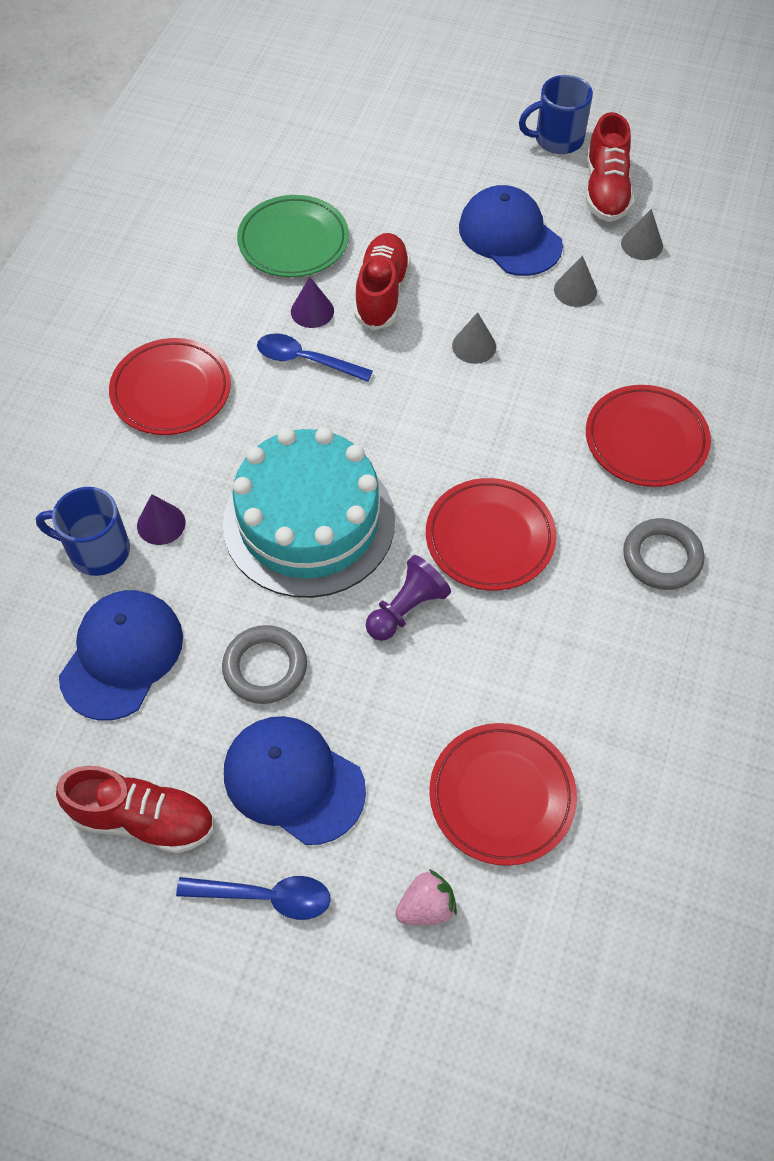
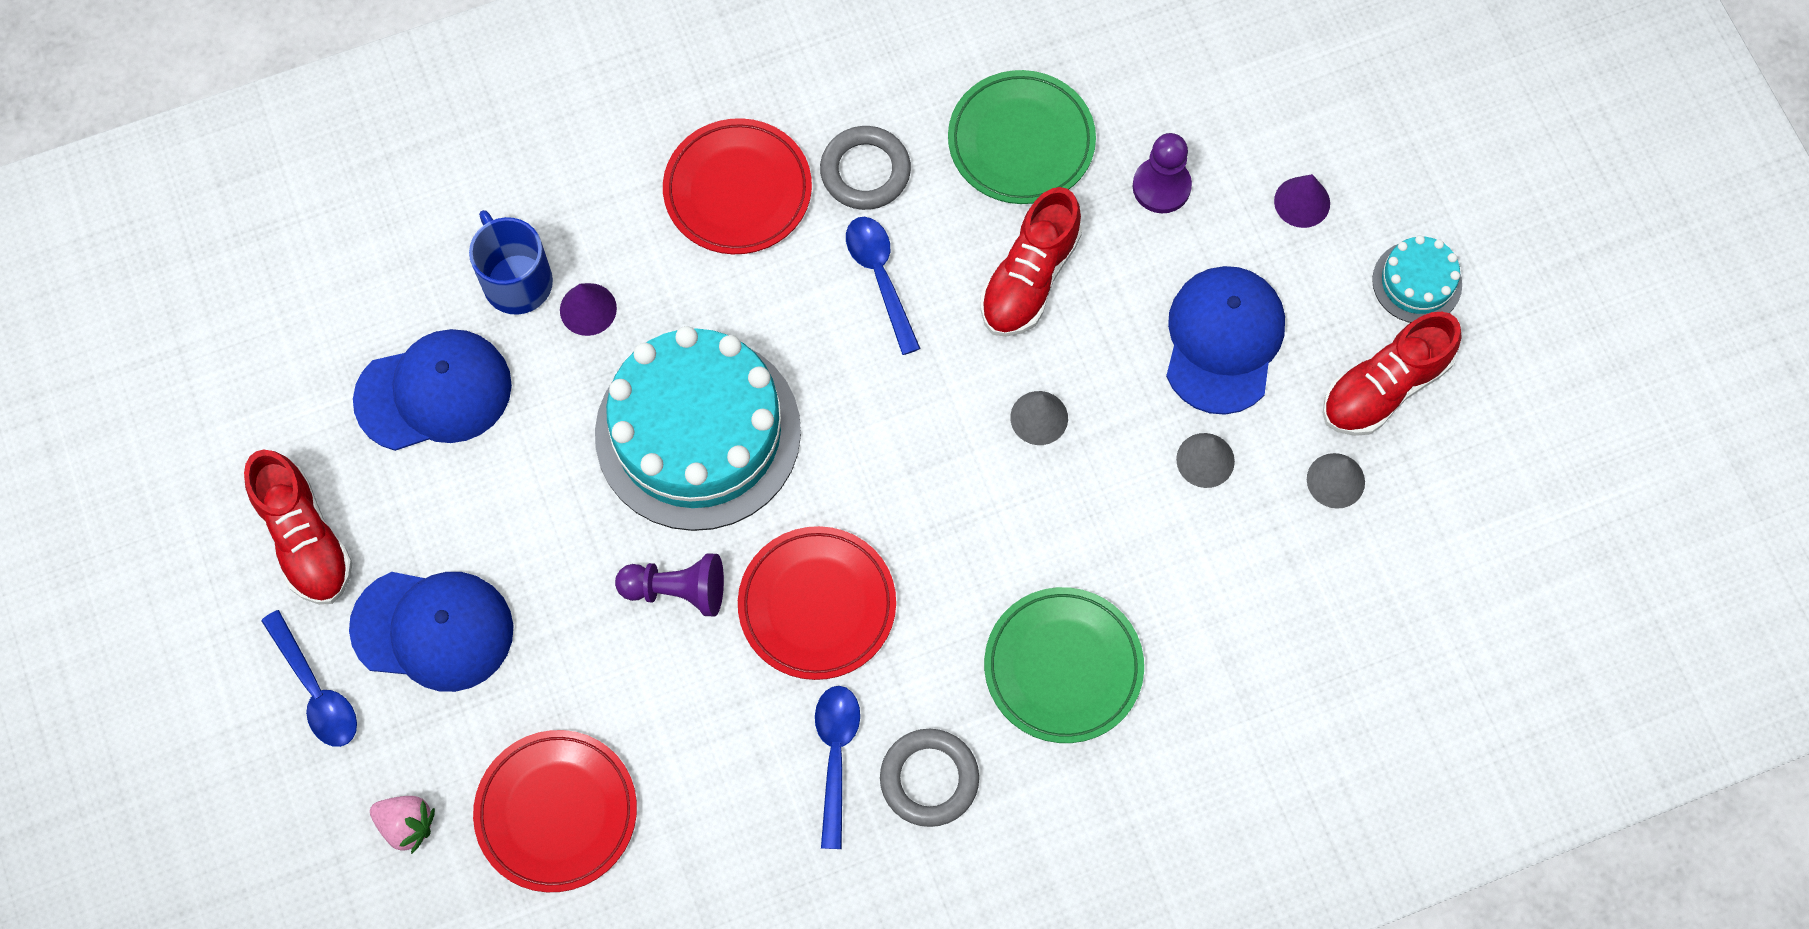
camera: 50 degrees right, 10 degrees up
(265, 667) = (519, 518): grey ring -> grey ring (865, 171)
(293, 780) = (433, 629): blue cap -> blue cap turned 105 degrees clockwise
(312, 311) = (947, 233): purple cone -> purple cone (1302, 202)
(381, 293) = (1029, 278): red shoe -> red shoe turned 150 degrees clockwise
(389, 201) = (1161, 186): none -> purple pawn
(557, 140) = (1417, 282): blue mug -> turquoise cake
(603, 598) = (835, 756): none -> blue spoon
(646, 440) = (1063, 667): red plate -> green plate

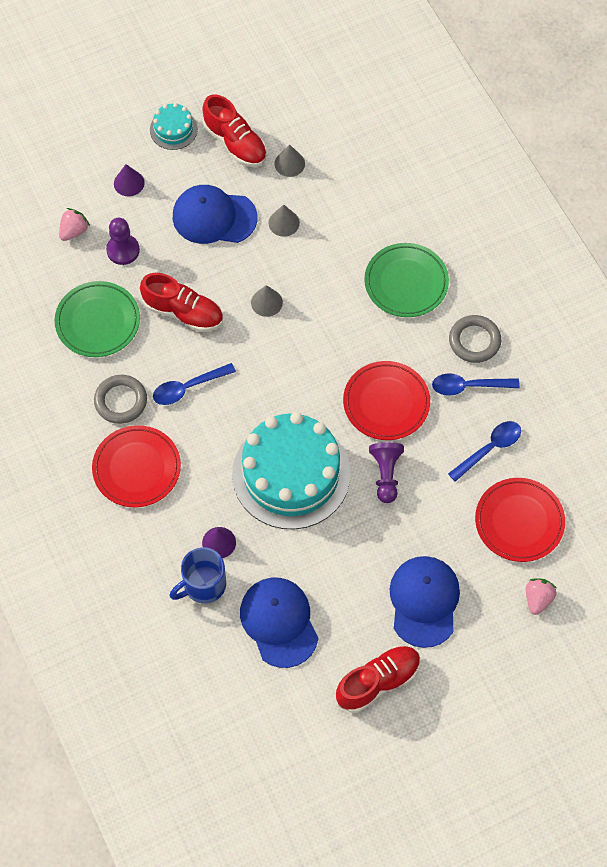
camera: 95 degrees left, 5 degrees down
(316, 690) = (468, 661): blue spoon -> blue spoon (489, 449)
(1205, 110) = (74, 231): none -> pink strawberry

